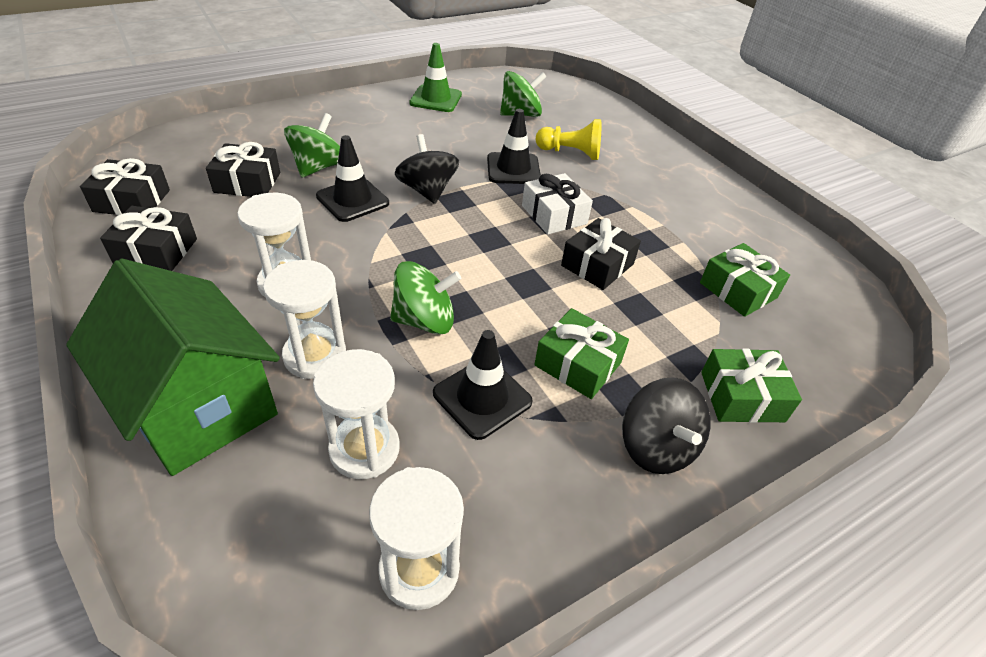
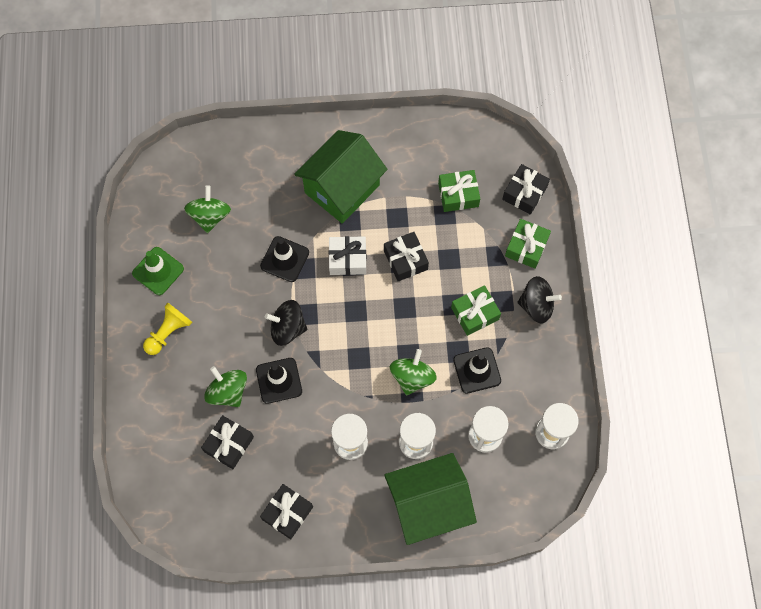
camera: 60 degrees left, 25 degrees up
(132, 201) = (222, 523): black gift -> black gift (524, 193)
(570, 153) = (280, 209): yellow pawn -> yellow pawn (168, 332)
(637, 189) = (342, 189): none -> green house

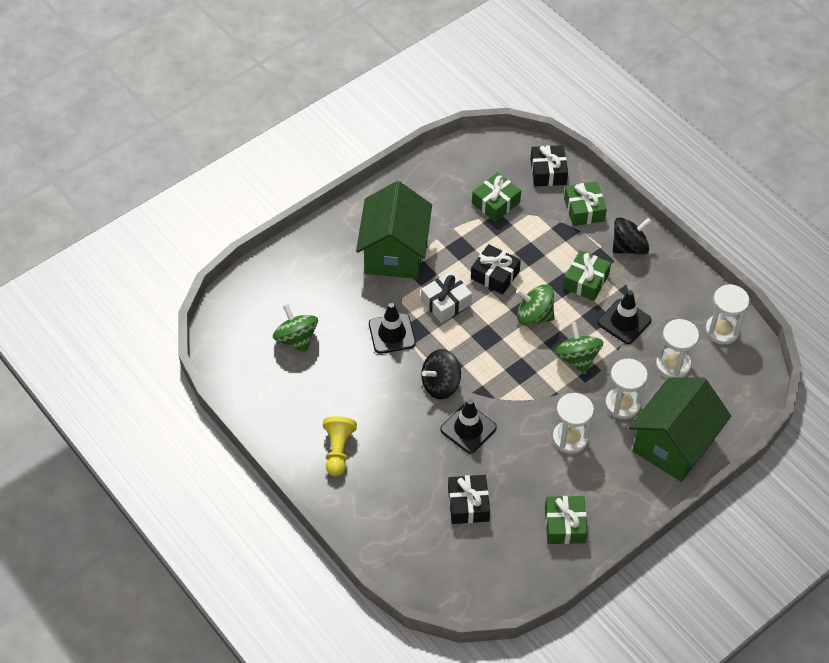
camera: 35 degrees left, 15 degrees down
(158, 271) = (286, 408): green traffic cone -> none
(228, 392) = (432, 464): green spinning top -> green spinning top (534, 316)
(287, 513) = (565, 525): black gift -> green gift

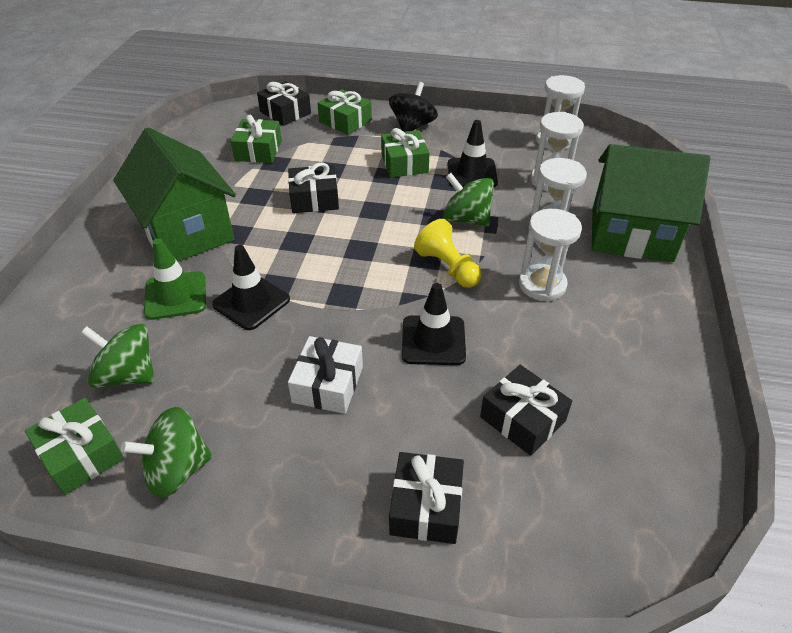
camera: 40 degrees left, 10 degrees down
(338, 450) = (299, 470): yellow pawn -> yellow pawn (448, 267)
(354, 300) = (175, 295): none -> green traffic cone
(379, 509) = (426, 506): none -> black gift
(440, 384) = (357, 317): black spinning top -> none
(446, 302) = (286, 244): white gift -> white gift (328, 384)
(534, 316) = (387, 209): green spinning top -> green spinning top (177, 470)
(565, 525) = (640, 366): green gift -> green gift (81, 454)
(673, 444) = (631, 234): green house -> green house turned 75 degrees counterclockwise

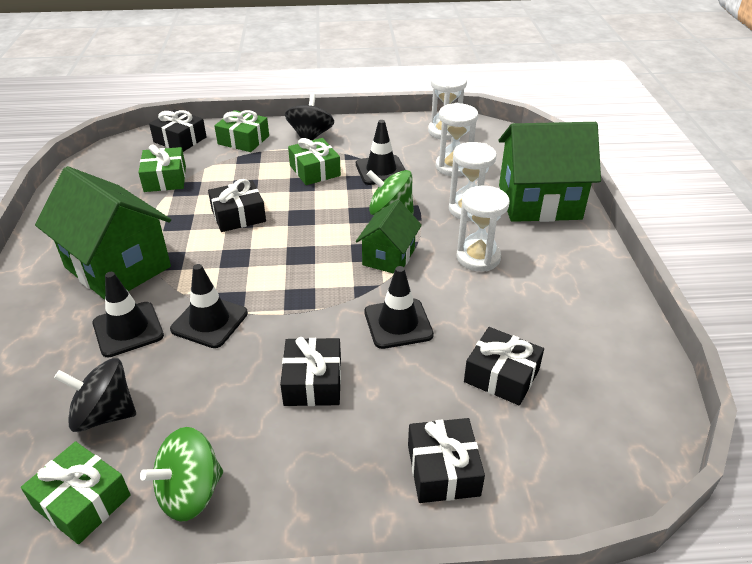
camera: 15 degrees left, 5 degrees down
(127, 375) = (104, 414): green spinning top -> black spinning top
(175, 295) = (128, 329): green traffic cone -> black traffic cone
(328, 384) = (313, 382): white gift -> black gift
(448, 267) = (388, 257): yellow pawn -> green house

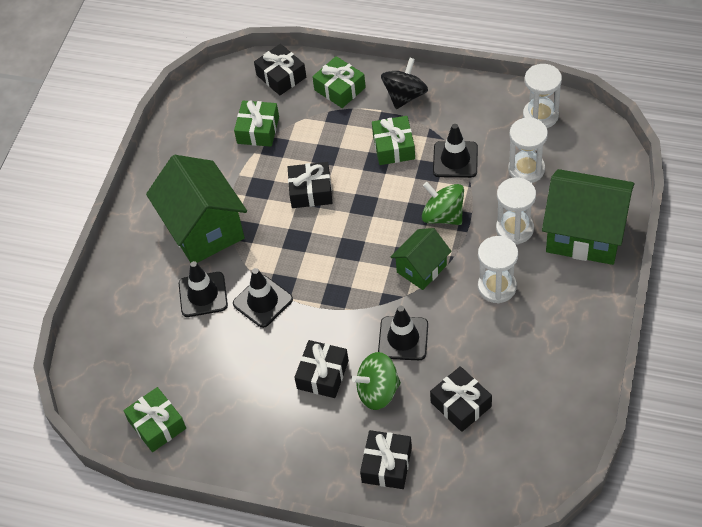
camera: 25 degrees right, 15 degrees up
(104, 414) = (177, 364): black spinning top -> none
(190, 493) = (222, 437): green spinning top -> green spinning top (378, 391)

